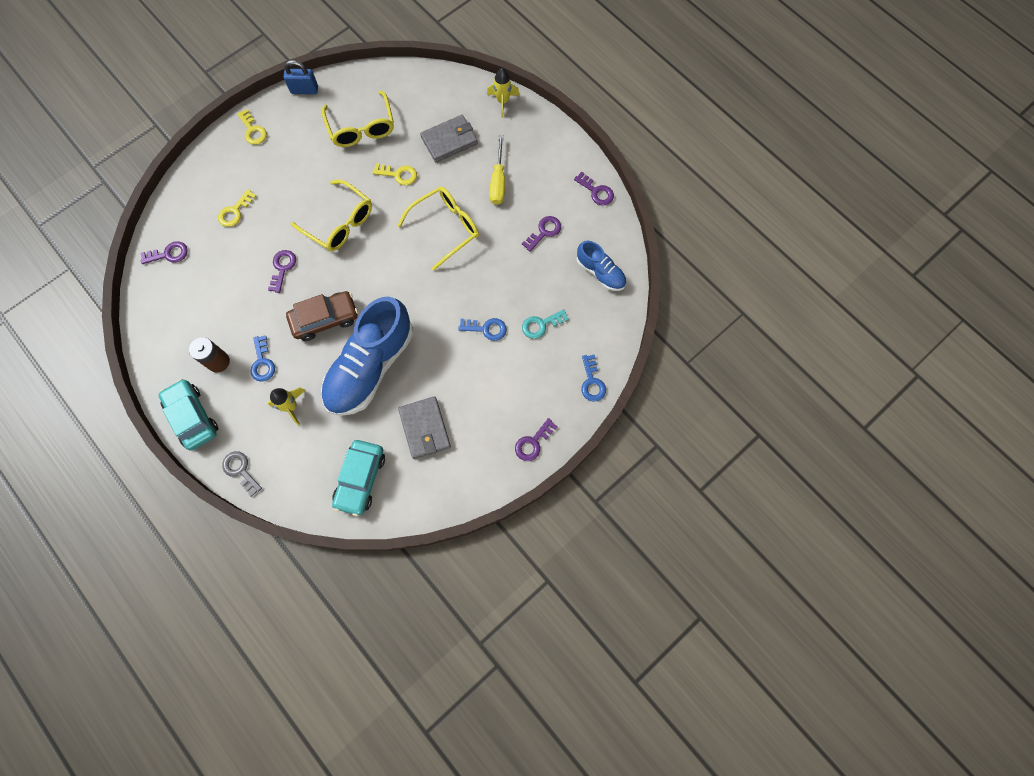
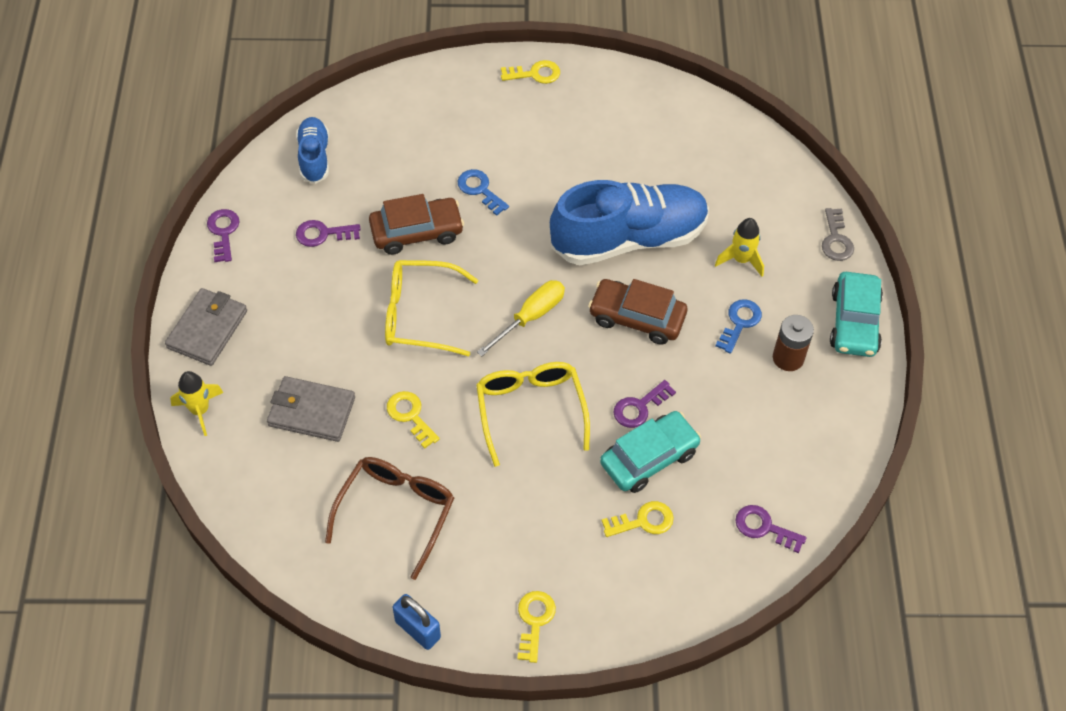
camera: 140 degrees left, 15 degrees down
(360, 479) = (722, 154): turquoise car -> turquoise car (649, 458)
(361, 128) = (396, 512): yellow glasses -> brown glasses
(425, 428) = (624, 151): grey wallet -> grey wallet (207, 329)
(495, 273) = (416, 232): none -> brown car
(498, 181) = (310, 321): yellow screwdriver -> yellow screwdriver (530, 317)
(533, 442) = (535, 74): purple key -> yellow key
(541, 325) = (423, 155): turquoise key -> none
(592, 382) = (430, 80): blue key -> none

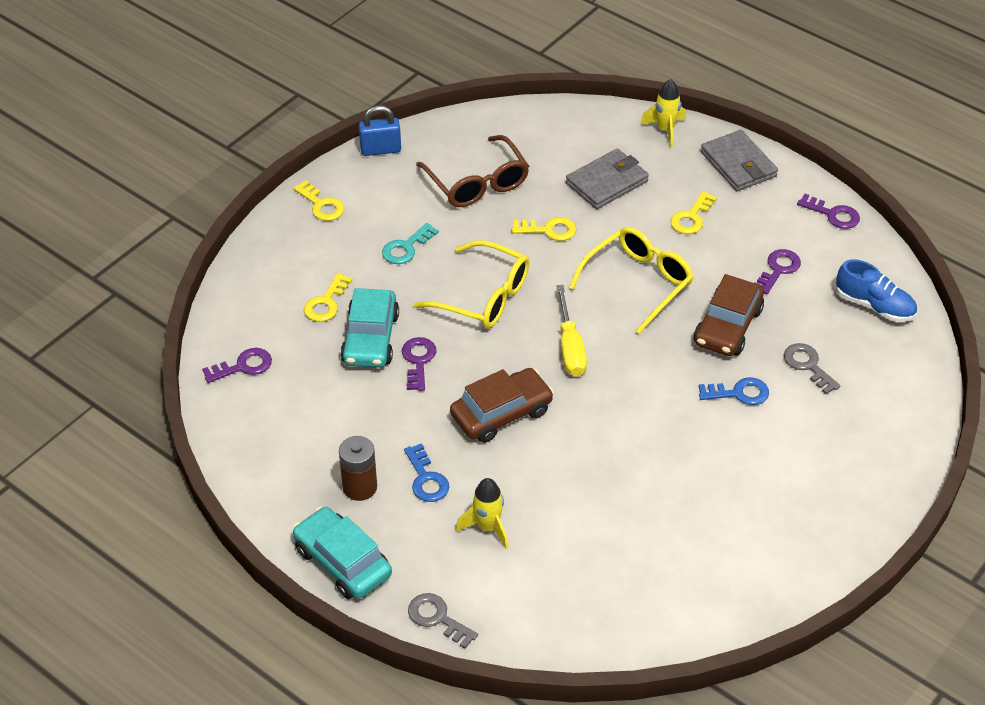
camera: 130 degrees right, 10 degrees down
(415, 165) = (808, 366): none -> grey key
(526, 509) = (406, 247): none -> turquoise key
(535, 74) = (857, 520): yellow key -> yellow key (691, 217)
(629, 239) = (588, 462): blue shoe -> none

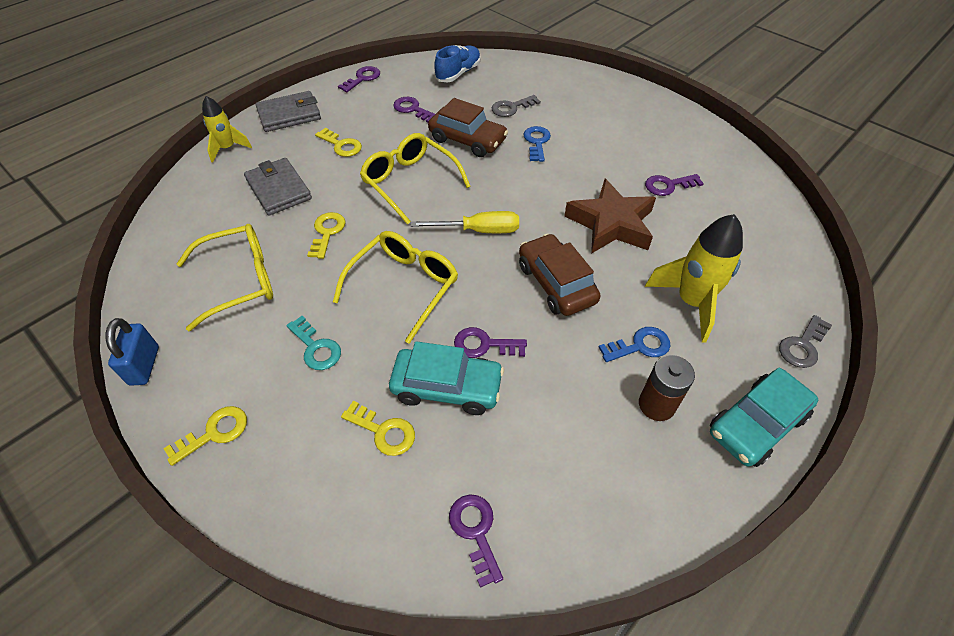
camera: 85 degrees left, 5 degrees up
(477, 183) = (240, 281): brown glasses -> yellow glasses
(487, 527) = (691, 302): yellow rocket -> yellow rocket, size x1.63
(599, 463) = (611, 224): none -> brown star
(679, 524) = (668, 185): none -> purple key

